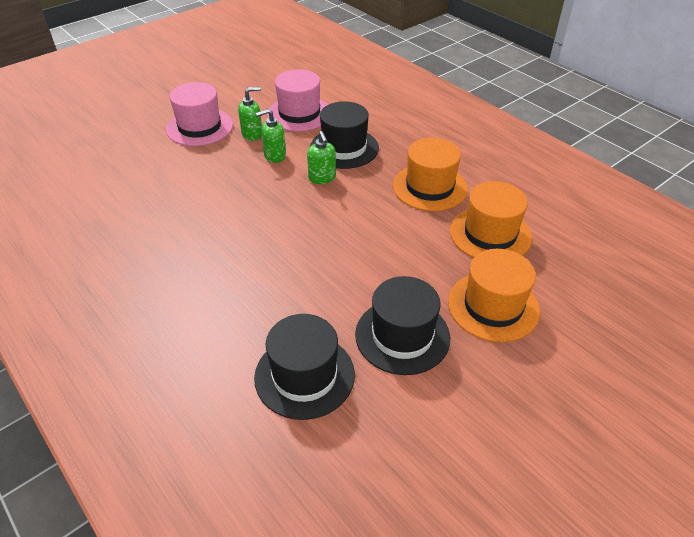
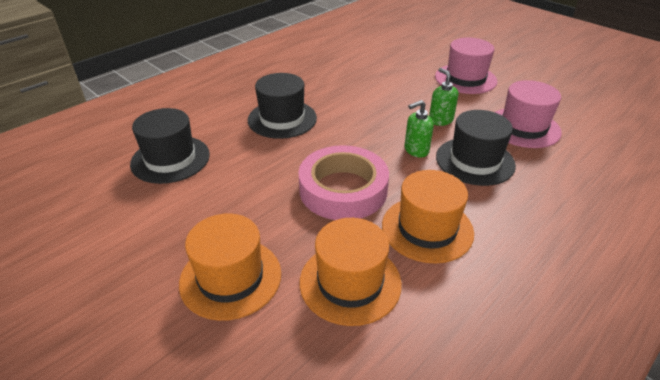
camera: 85 degrees right, 5 degrees down
(252, 134) = (469, 105): green soap dispenser -> none
(377, 230) = (343, 189): none -> pink tape
(402, 336) = (200, 209): black hat -> black hat (282, 119)

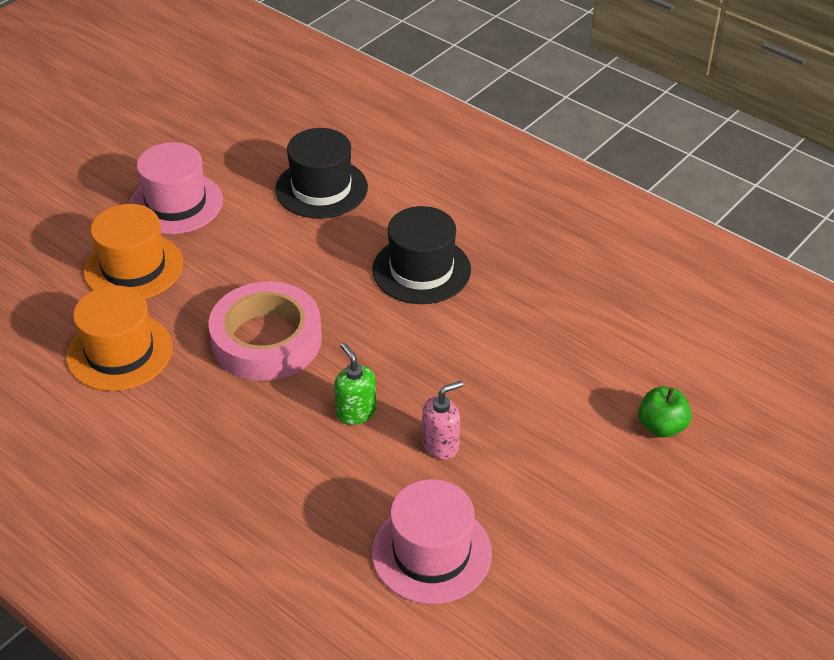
camera: 85 degrees right, 5 degrees up
(418, 58) = (661, 426): none -> green apple
(427, 229) = (195, 416): orange hat -> none
(440, 120) = (441, 445): green soap dispenser -> pink soap dispenser
(465, 79) = (592, 491): pink hat -> pink hat (176, 203)
(475, 161) = (333, 477): black hat -> none

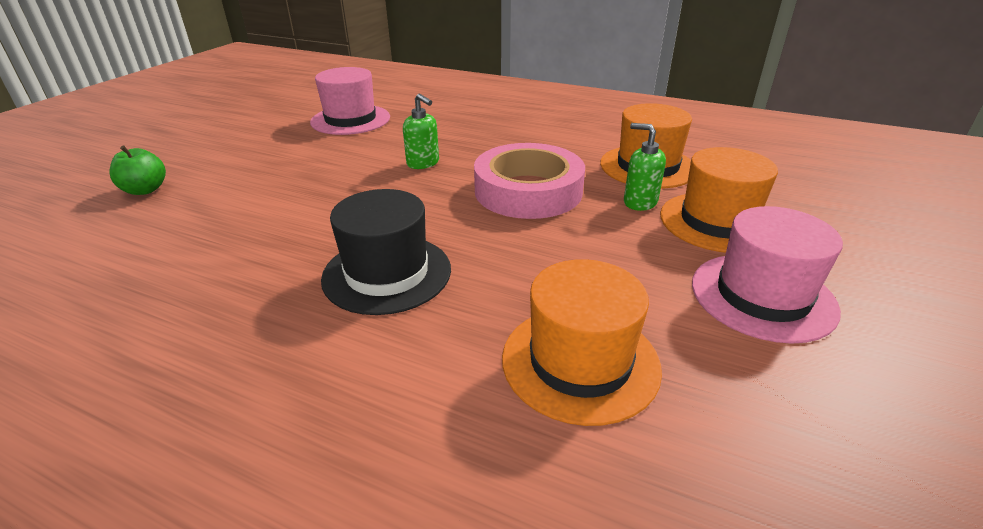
camera: 165 degrees right, 10 degrees down
(176, 303) = (639, 202): none -> green soap dispenser
(321, 188) = (580, 362): black hat -> orange hat
(441, 445) = (348, 157): pink soap dispenser -> none

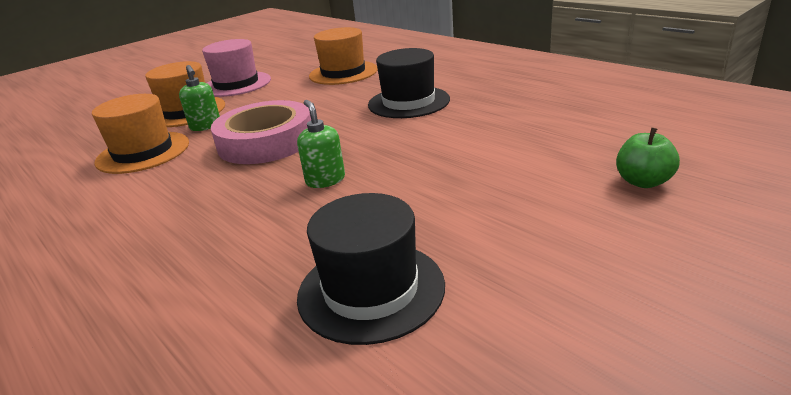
camera: 155 degrees left, 5 degrees down
(350, 120) = (371, 290): pink hat -> black hat

